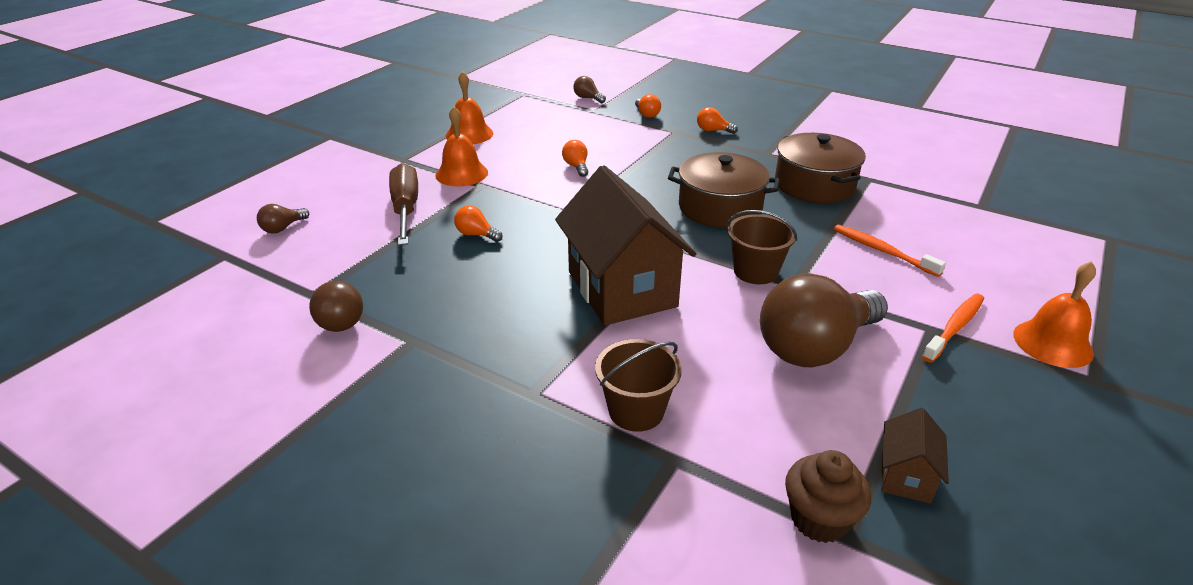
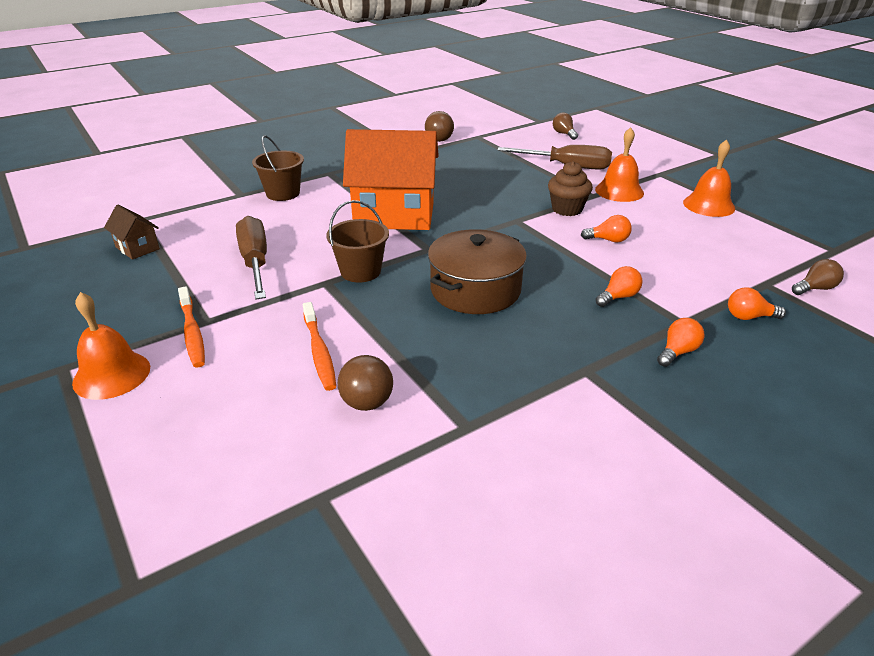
camera: 115 degrees right, 0 degrees up
(476, 235) = (510, 183): orange light bulb -> orange light bulb (618, 297)
(622, 289) = (394, 215): brown house -> orange house
(814, 185) = (480, 371): brown pot -> none
(815, 347) = (255, 262): brown light bulb -> brown screwdriver
(819, 519) = (158, 216): brown cupcake -> brown cupcake (567, 209)
(882, 251) = (319, 352): orange toothbrush -> orange toothbrush turned 90 degrees clockwise
(899, 215) = (367, 403): none -> brown ball

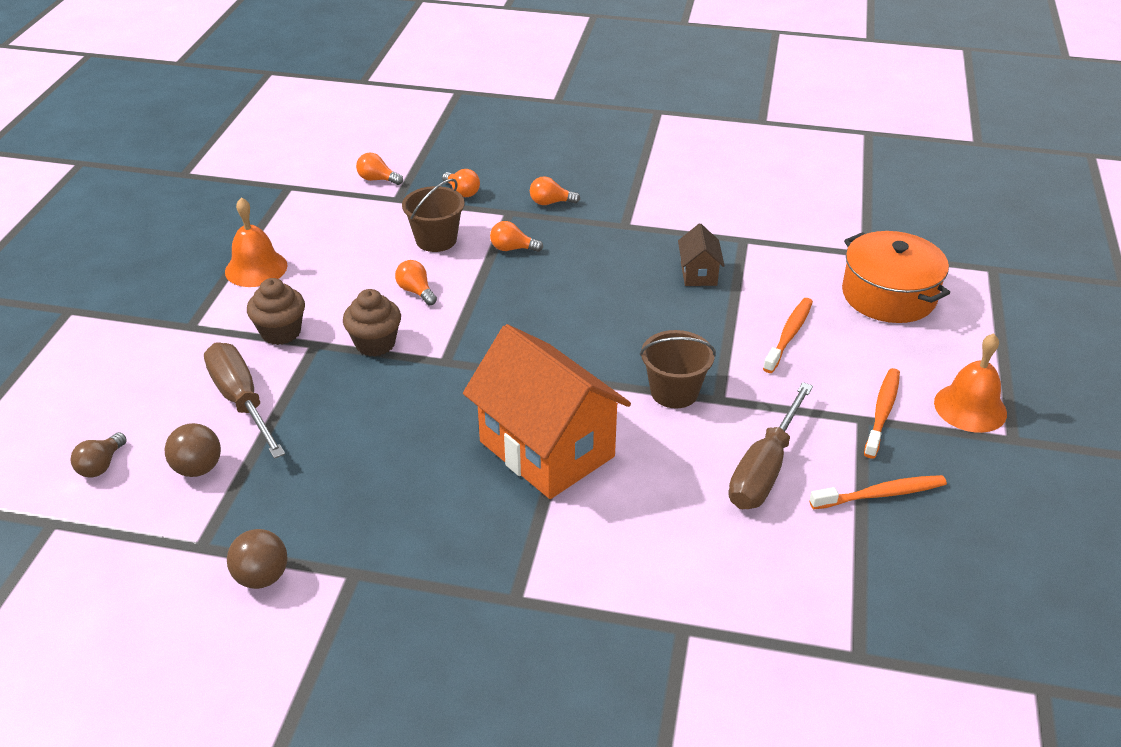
camera: 135 degrees left, 5 degrees up
(137, 248) = (887, 584): brown house -> brown house (698, 274)
(164, 284) = (880, 494): none -> orange toothbrush
(254, 450) = (888, 295): none -> orange pot
(283, 193) = (626, 588): brown bucket -> brown bucket (436, 240)
(367, 403) = (790, 283): brown ball -> brown ball (198, 468)
(475, 290) = (604, 315): brown pot -> none
(619, 191) = (281, 332): orange bell -> brown cupcake
(815, 288) = (377, 179): brown light bulb -> orange light bulb

